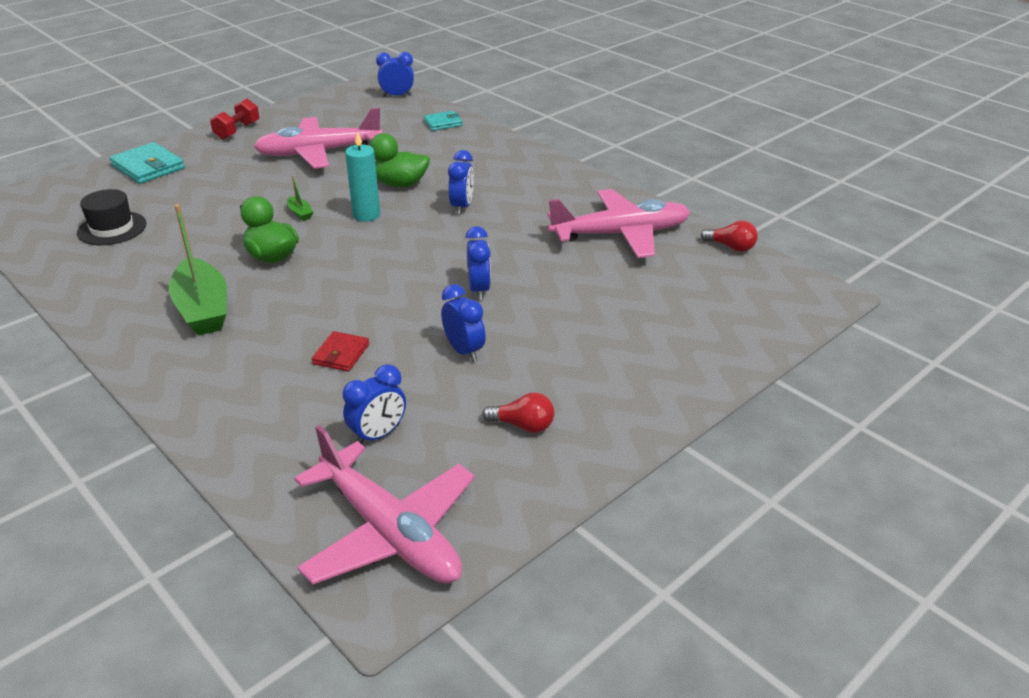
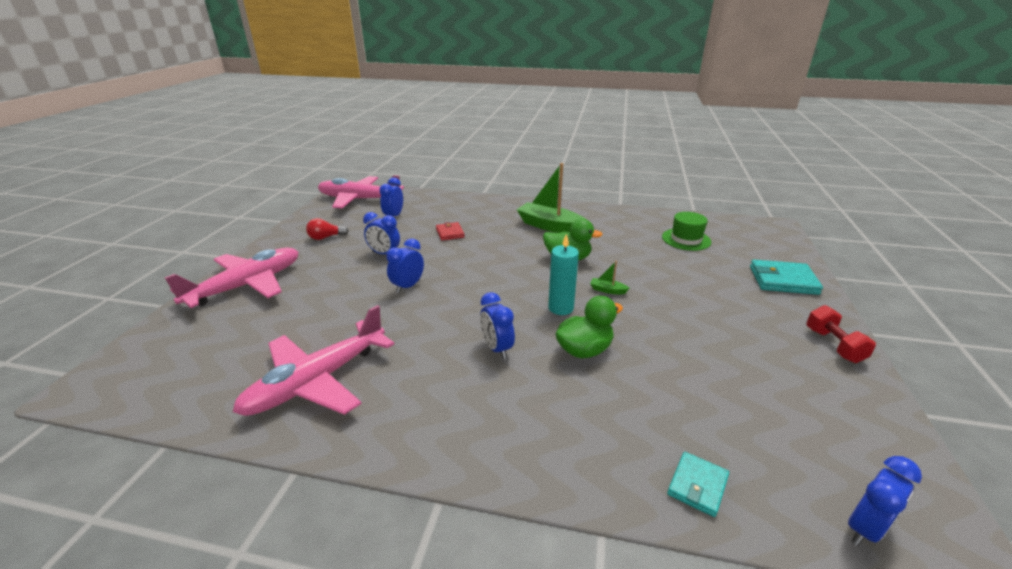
camera: 145 degrees right, 5 degrees down
(112, 228) = (686, 239): black hat -> green hat
(319, 152) = (715, 354): pink plane -> pink plane (246, 285)
(479, 290) = (408, 286): blue clock -> blue clock turned 75 degrees clockwise
(731, 247) = (183, 414): red light bulb -> none

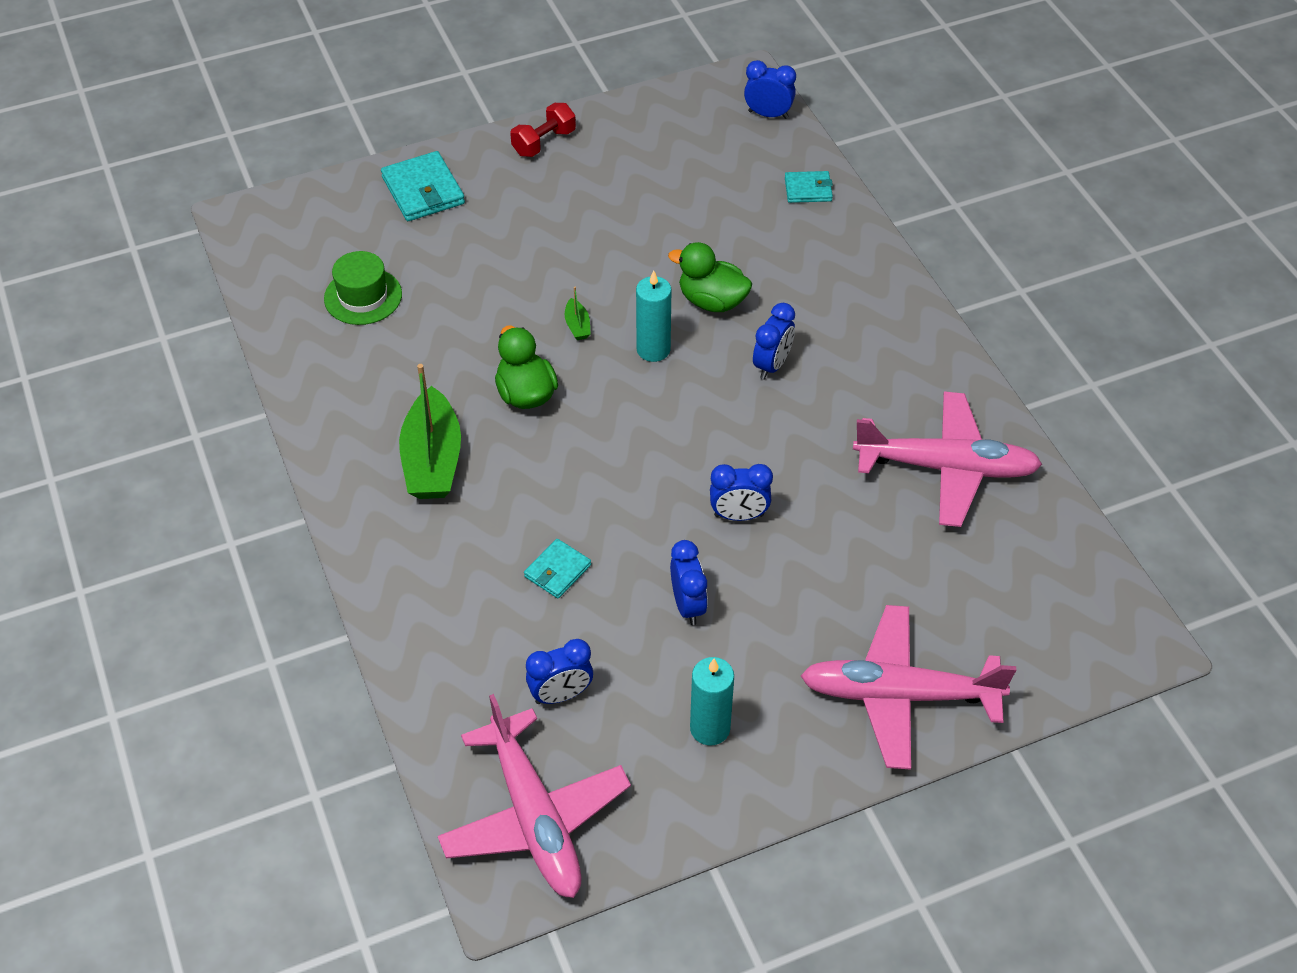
camera: 125 degrees left, 20 degrees up
(326, 237) = (710, 728): red light bulb -> turquoise candle
(450, 233) = (557, 571): red wallet -> turquoise wallet

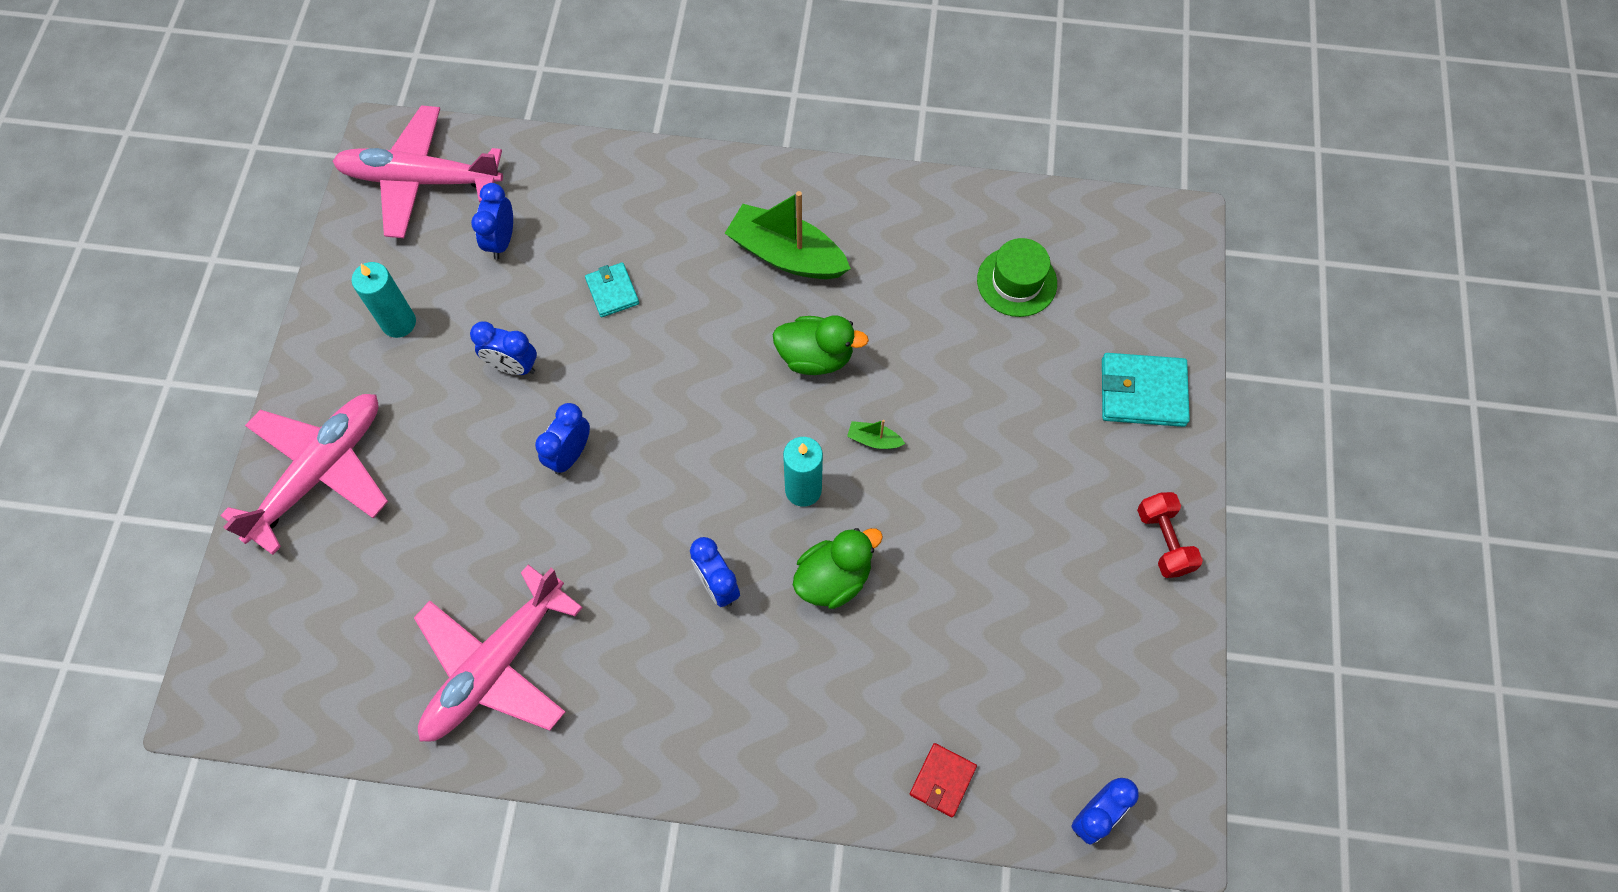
camera: 120 degrees right, 15 degrees up
(808, 189) = (942, 780): turquoise wallet -> red wallet

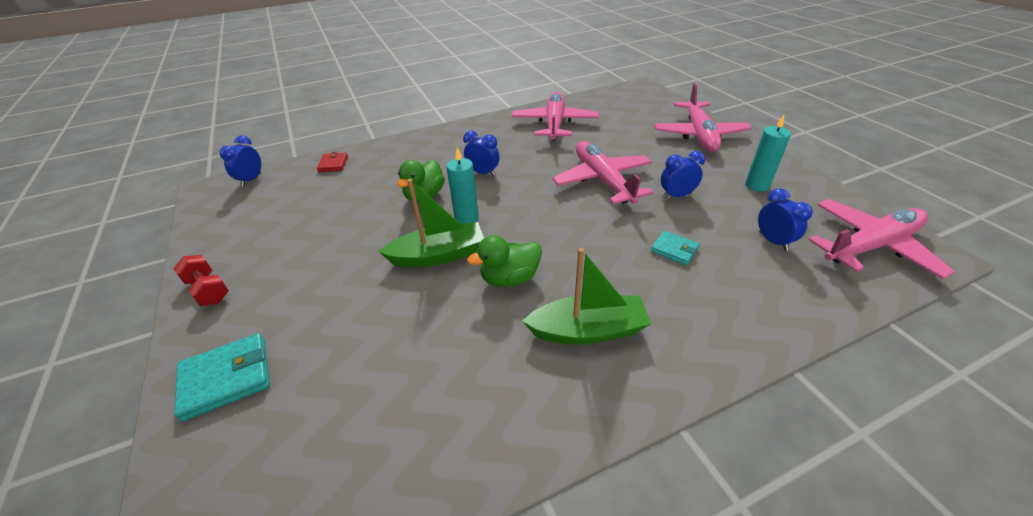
camera: 150 degrees right, 25 degrees down
(570, 454) = (603, 181): blue clock -> pink plane
(874, 440) = (438, 255): green boat -> green boat, size x2.39
(1016, 282) = (373, 416): green hat -> none

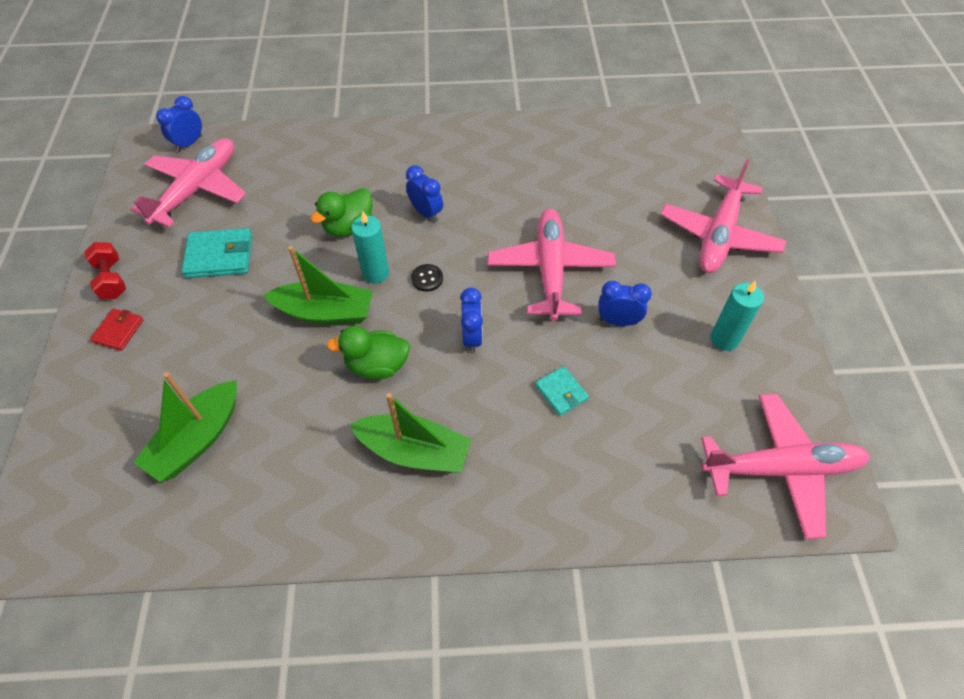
camera: 20 degrees right, 15 degrees up
(226, 378) = (101, 380): turquoise wallet -> turquoise wallet (219, 256)
(333, 164) = (277, 146): red wallet -> red wallet (118, 331)
(363, 395) = (197, 439): none -> green boat
(512, 210) = (427, 278): none -> black button
(554, 124) = (552, 158): pink plane -> pink plane (197, 189)
(773, 241) = (676, 421): blue clock -> blue clock (472, 338)

